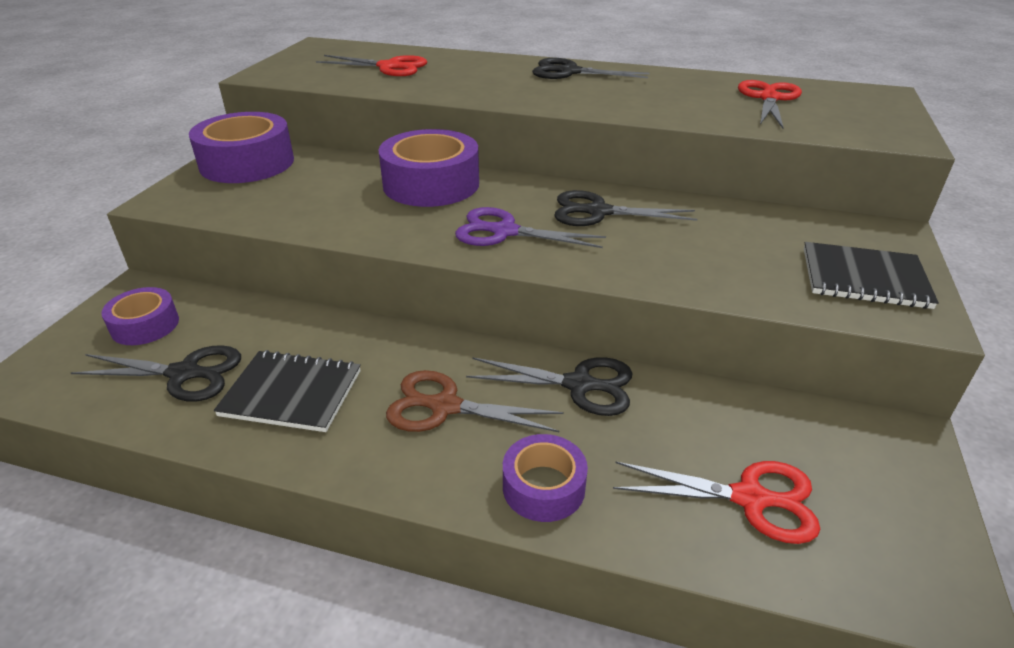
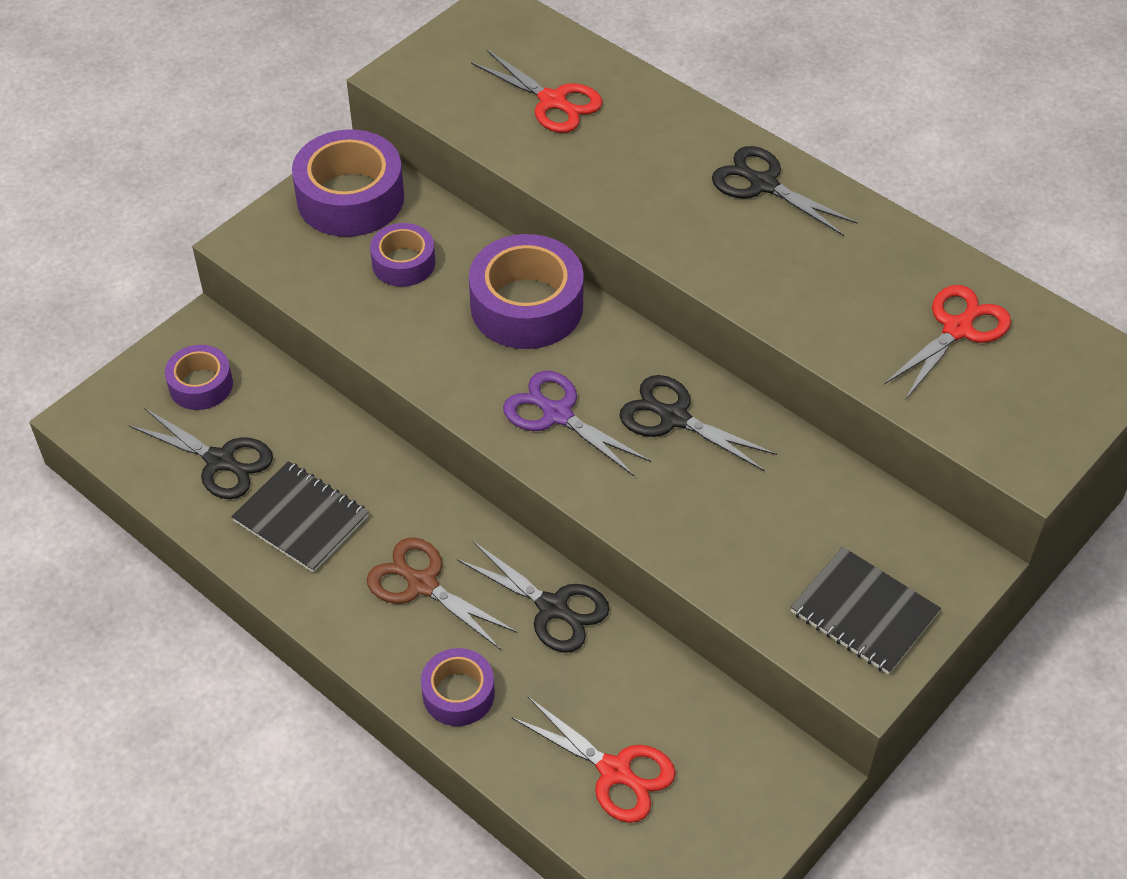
camera: 25 degrees right, 15 degrees up
(312, 184) = (403, 263): none -> purple tape

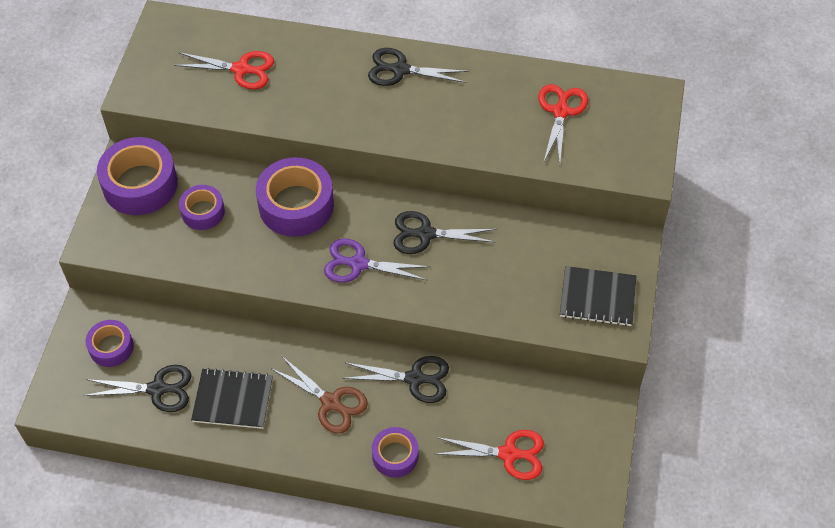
camera: 30 degrees left, 5 degrees up
(422, 584) = (331, 402): brown scissors -> brown scissors turned 150 degrees counterclockwise

